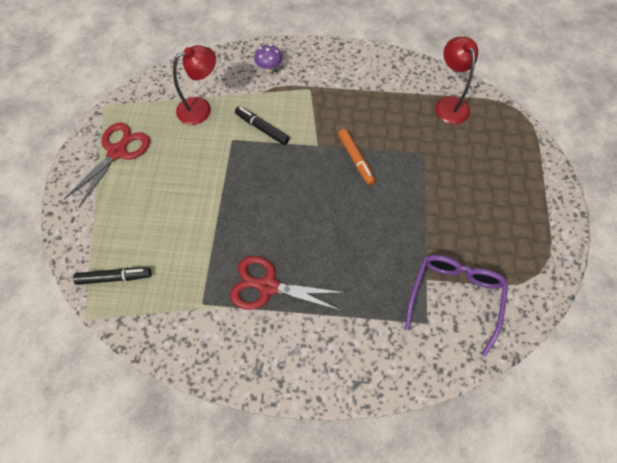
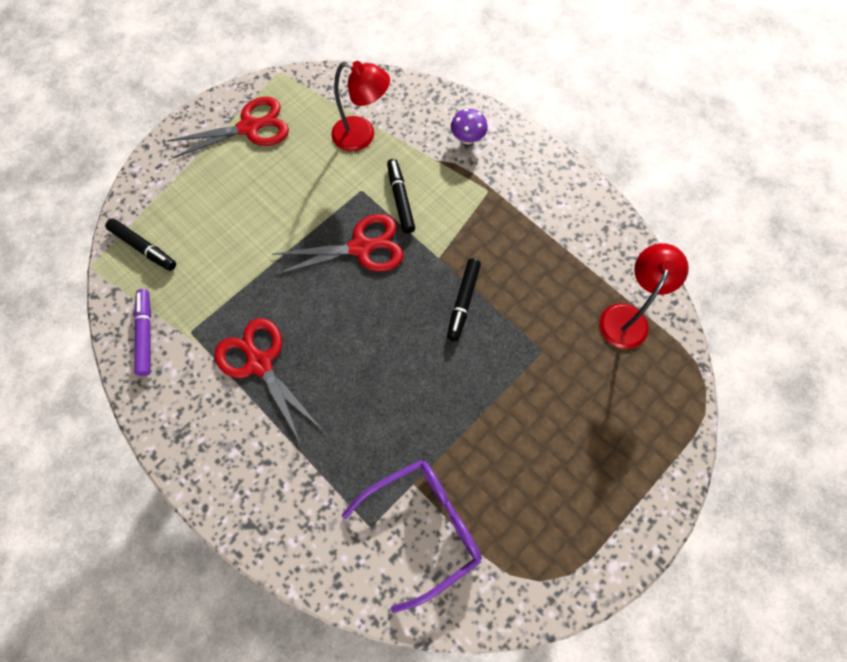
camera: 40 degrees right, 5 degrees up
(171, 329) = (145, 334): none -> purple marker
(265, 173) = (361, 247): none -> red scissors
(356, 159) = (463, 302): orange marker -> black marker

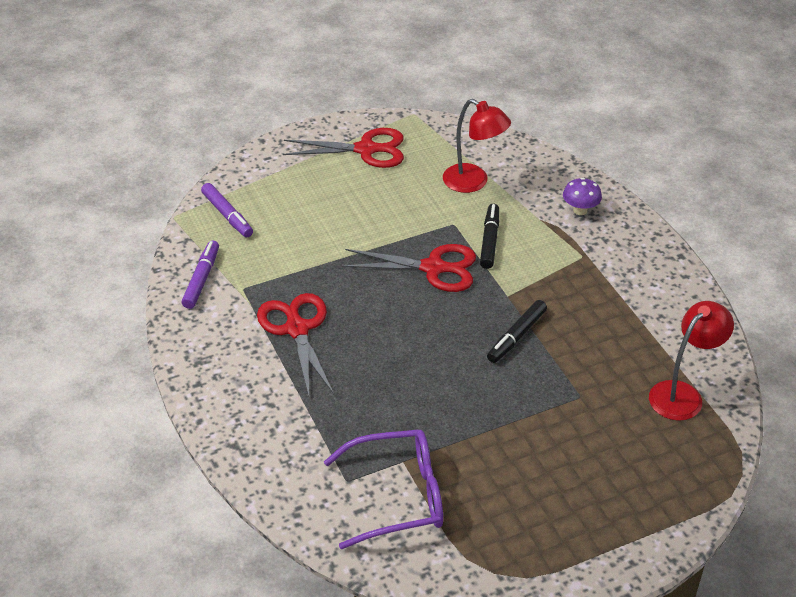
camera: 20 degrees right, 25 degrees down
(144, 248) = (227, 215): black marker -> purple marker

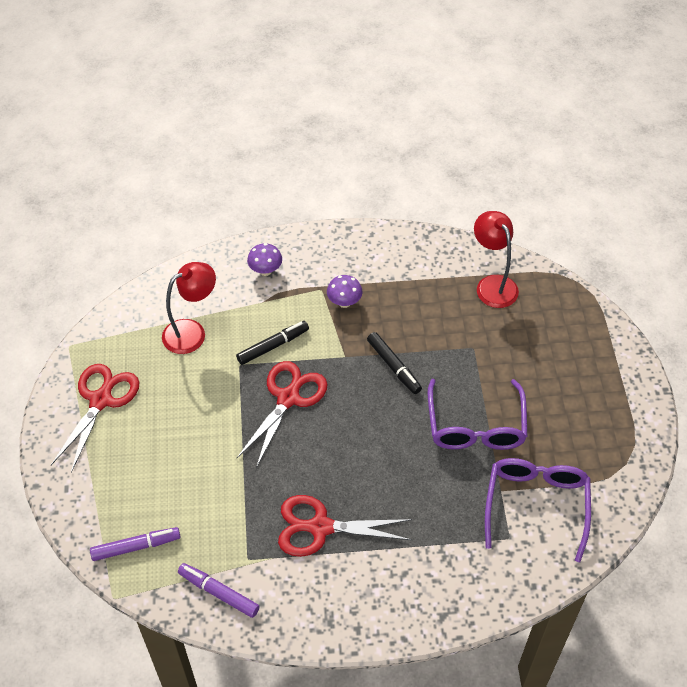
camera: 70 degrees left, 10 degrees up
(475, 421) = (475, 426): none -> purple glasses
(489, 241) = (273, 346): black marker -> black marker turned 120 degrees clockwise
(577, 278) = (344, 302): none -> purple mushroom

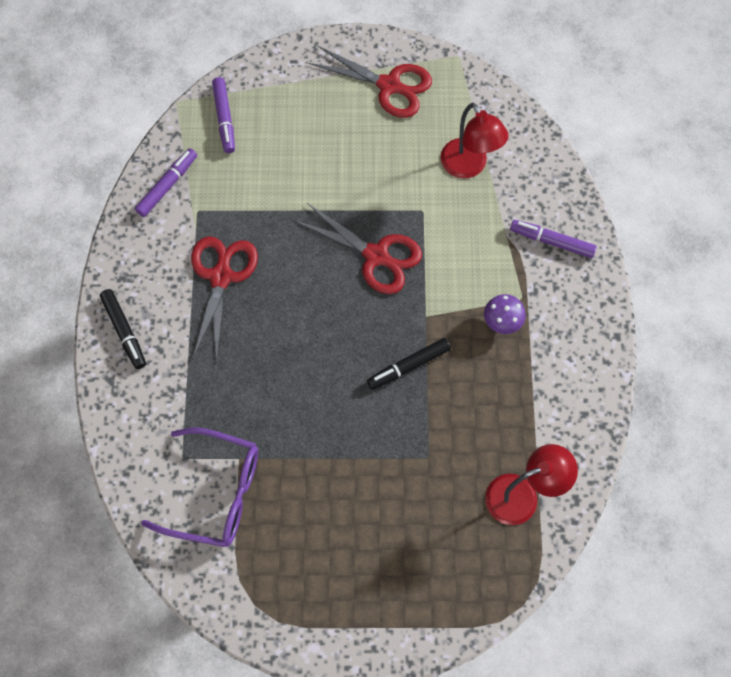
camera: 95 degrees right, 15 degrees up
(265, 270) = (551, 241): purple mushroom -> purple marker
(273, 346) = (445, 244): black marker -> black marker (124, 331)
(475, 426) = (321, 444): purple glasses -> none

